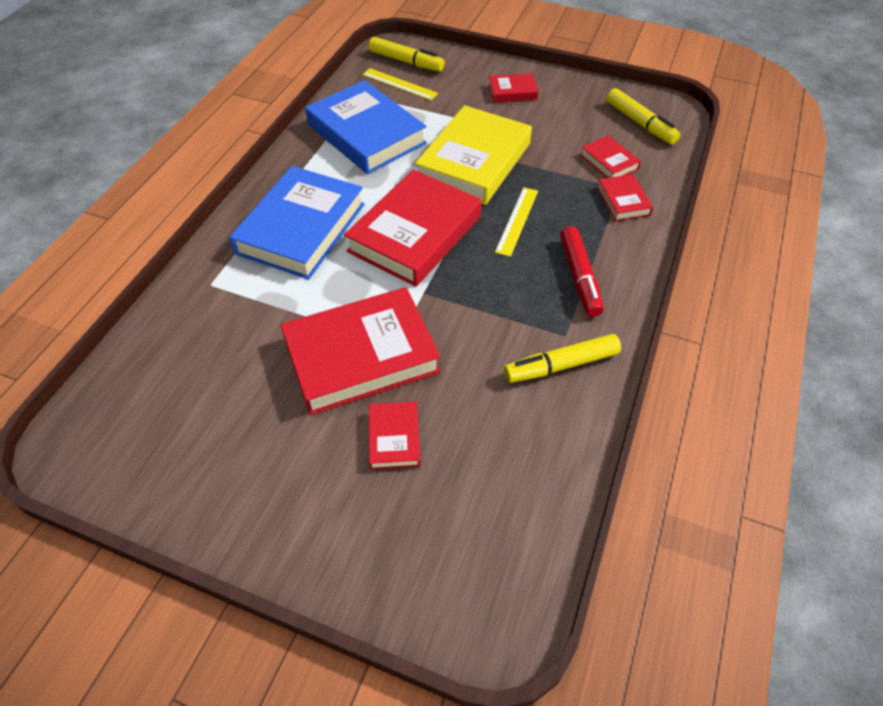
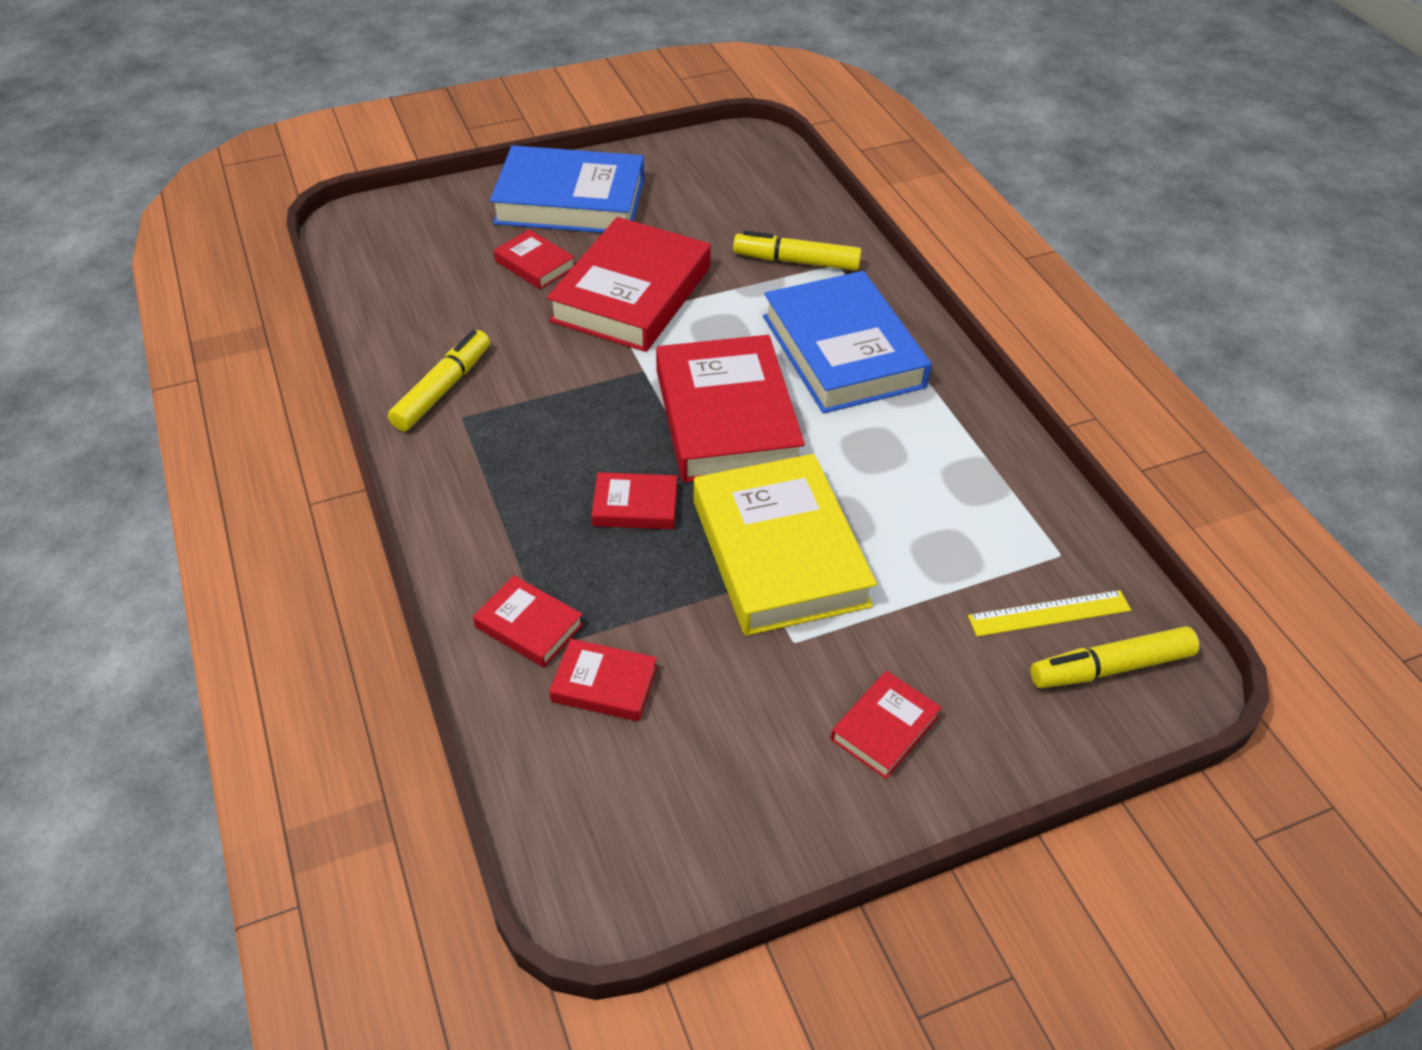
camera: 135 degrees right, 5 degrees down
(366, 134) = (958, 499): blue book -> blue book (570, 201)
(517, 221) = (635, 506): yellow ruler -> red book
(579, 277) = (498, 484): red marker -> none
(640, 123) = (622, 811): yellow marker -> yellow marker (796, 261)

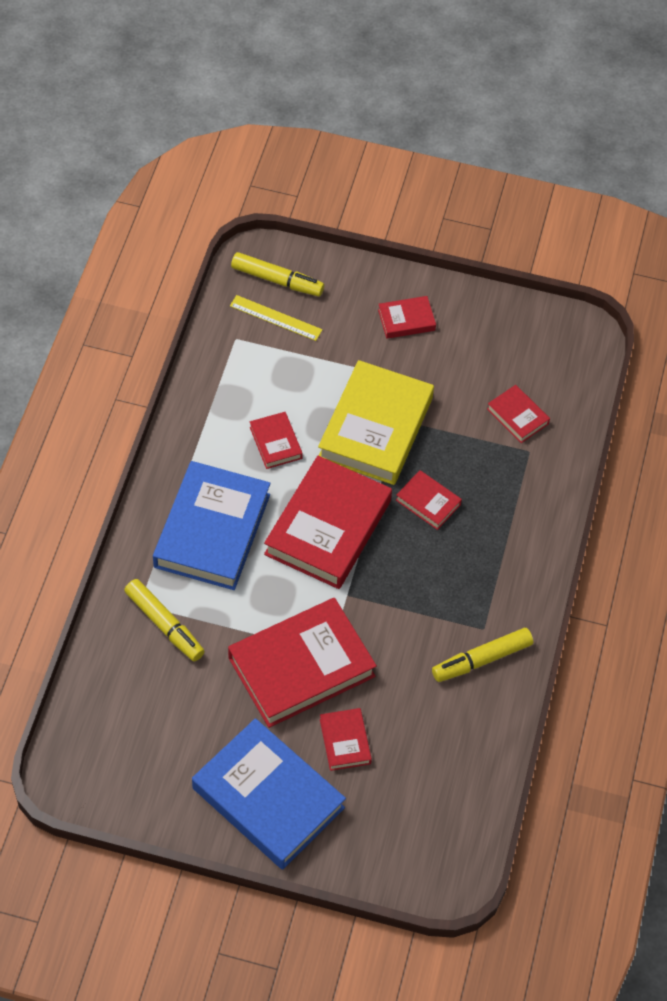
camera: 145 degrees left, 10 degrees up
(529, 626) = (533, 468): red book -> red book (275, 443)

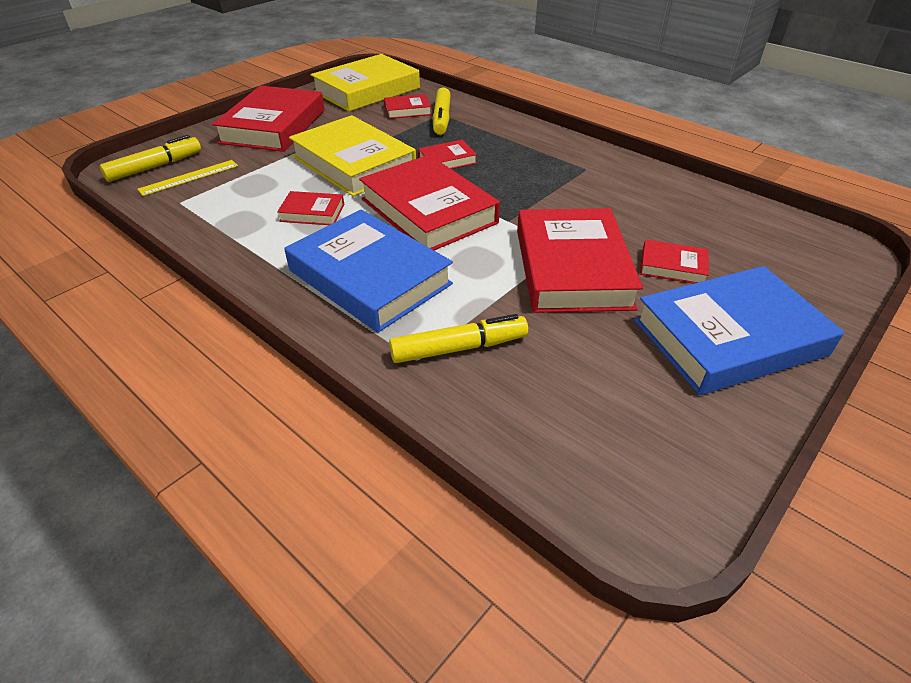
camera: 60 degrees left, 15 degrees down
(406, 320) = (273, 126): red book -> red book, size x2.15
(481, 660) = (616, 177): yellow marker -> yellow marker (441, 118)
(544, 353) = (367, 90): none -> yellow book

